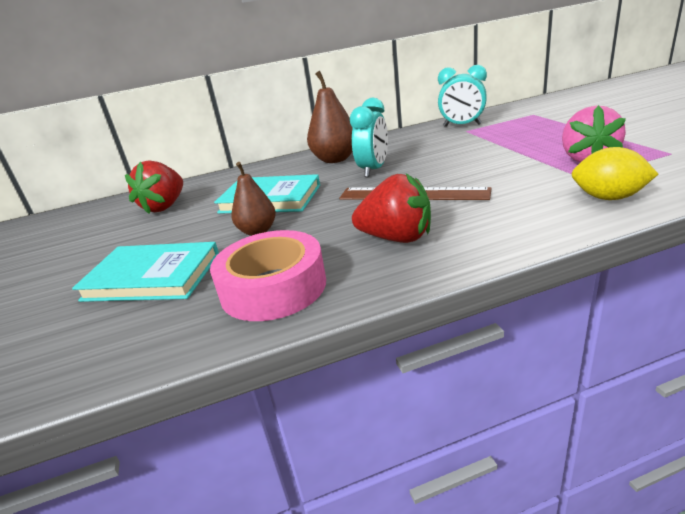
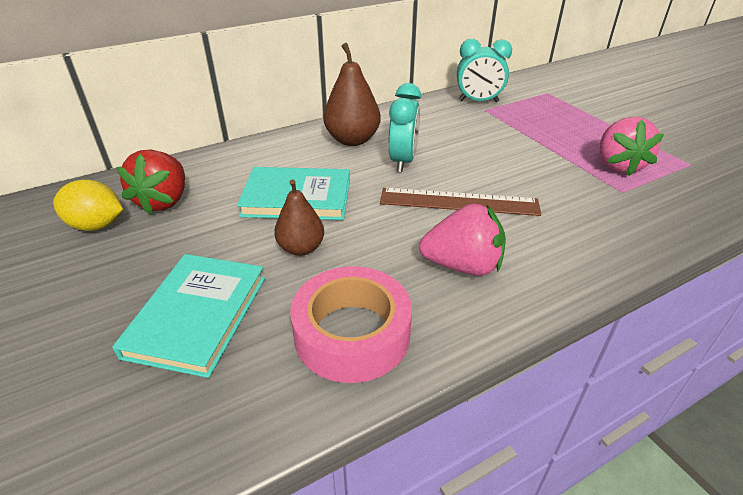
camera: 15 degrees left, 10 degrees up
(152, 277) = (197, 316): turquoise book -> turquoise book turned 75 degrees counterclockwise
(396, 238) = (462, 266): red strawberry -> pink strawberry
(608, 198) = (651, 220): yellow lemon -> yellow lemon (96, 225)

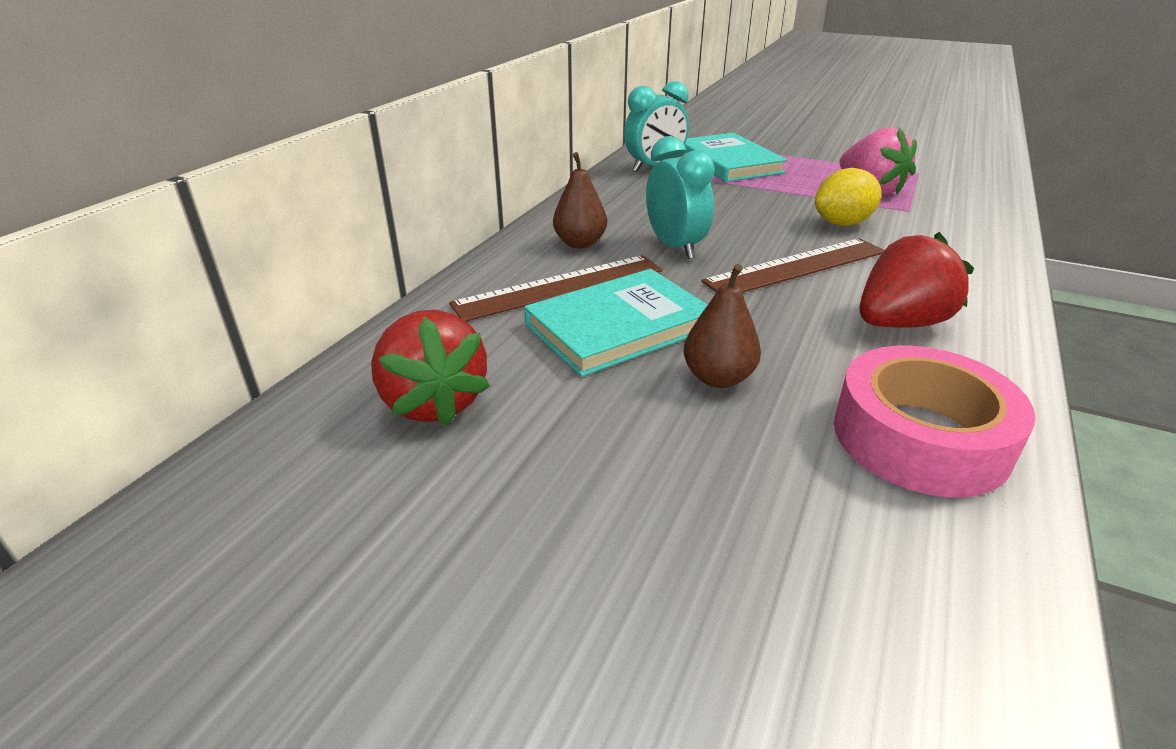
camera: 35 degrees left, 5 degrees down
(96, 225) = (370, 481): yellow lemon -> yellow lemon (842, 223)
(197, 316) = (727, 515): turquoise book -> turquoise book (728, 162)
(302, 163) = (560, 287): none -> brown ruler
(352, 140) = (580, 243): brown pear -> brown pear, size x0.65
(462, 266) = (899, 323): pink strawberry -> red strawberry

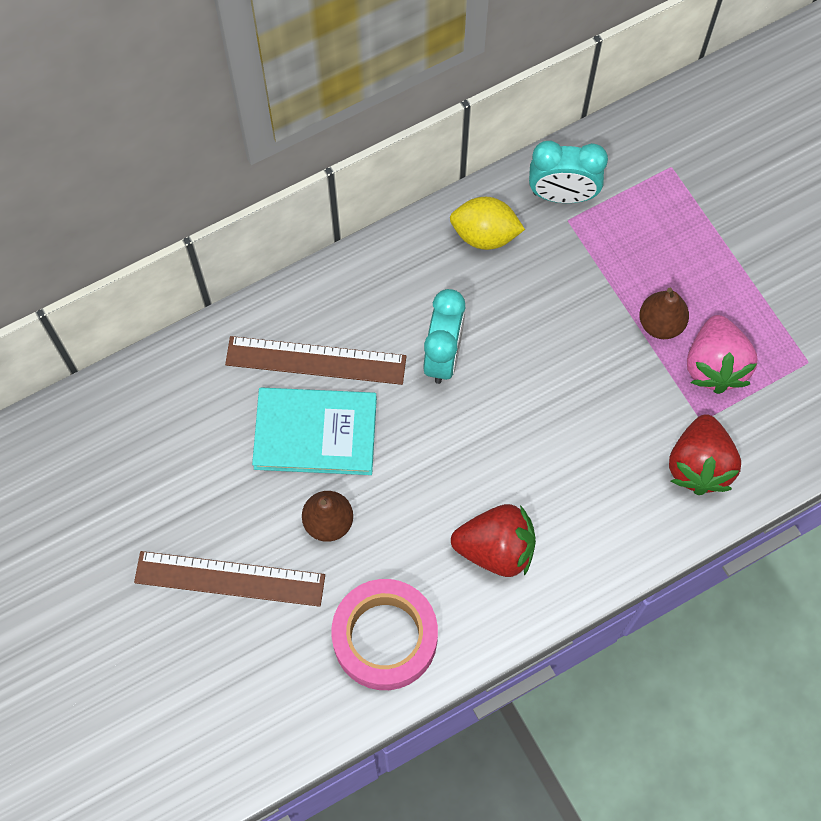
camera: 35 degrees right, 35 degrees up
(433, 403) = (161, 440): red strawberry -> red strawberry (699, 465)
(580, 243) = (377, 304): brown pear -> brown pear (660, 323)
(728, 162) = (645, 225): turquoise book -> none
(796, 267) = (504, 441): brown ruler -> brown ruler (230, 578)
(842, 223) = (615, 404): yellow lemon -> yellow lemon (485, 235)

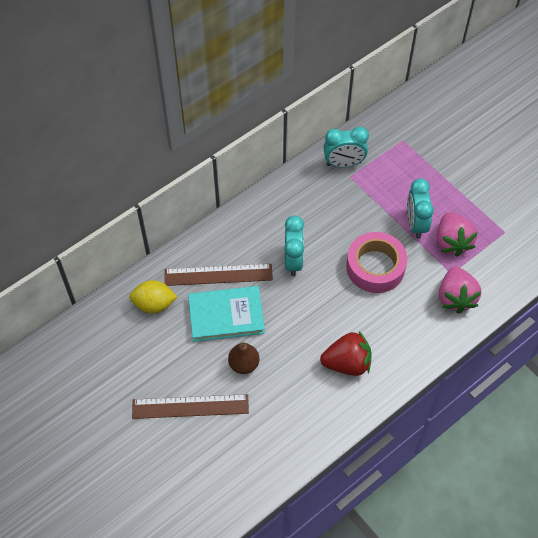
camera: 10 degrees left, 10 degrees down
(385, 638) = (291, 425): pink tape -> pink tape (375, 267)
(485, 235) = (303, 191): yellow lemon -> yellow lemon (154, 304)
(660, 323) = (415, 224): brown pear -> turquoise clock
(699, 465) = (455, 297): red strawberry -> pink strawberry

